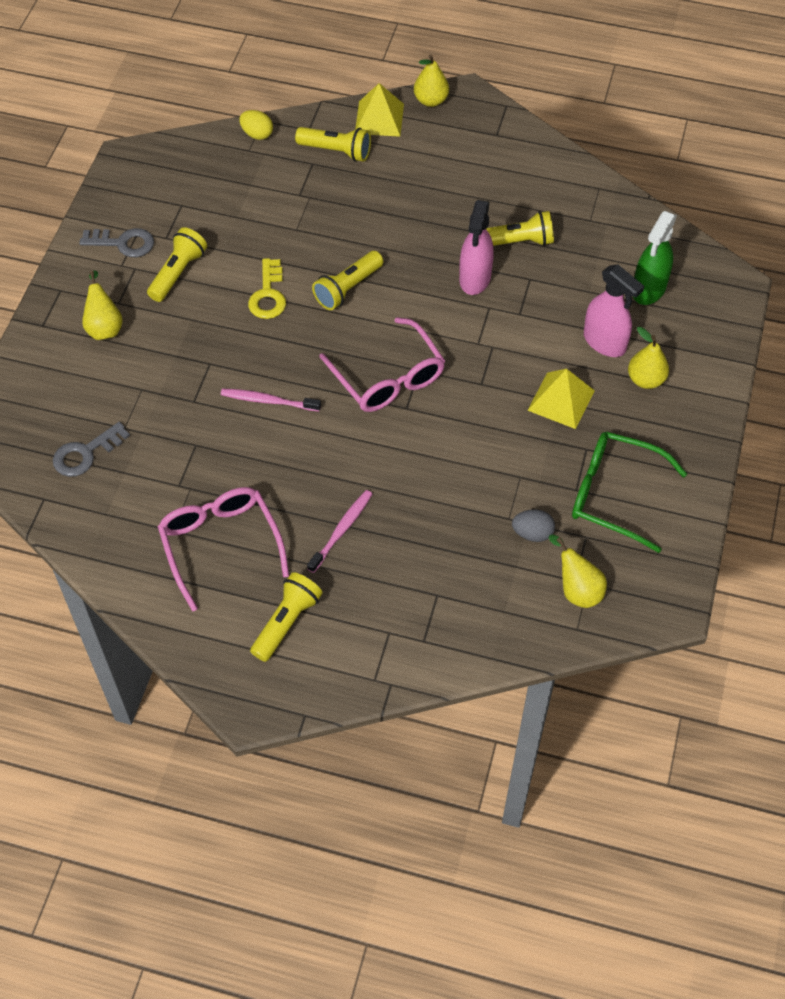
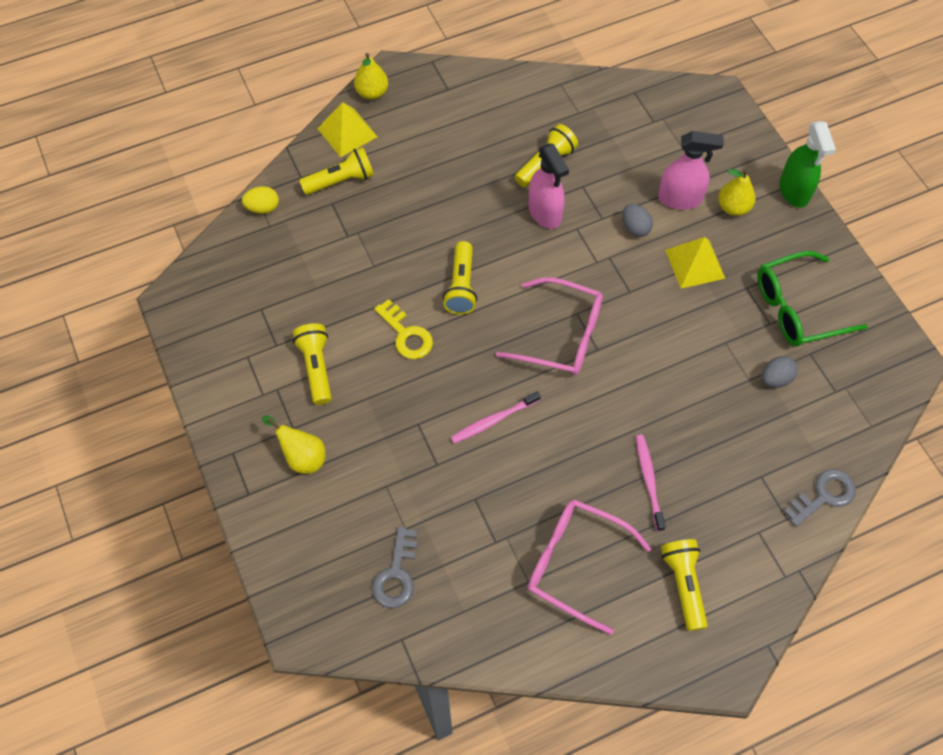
camera: 40 degrees left, 5 degrees up
(123, 243) = (245, 374): grey key -> grey key (824, 495)
(539, 339) = (635, 228): none -> grey egg
(577, 589) = (843, 397): yellow pear -> none
(649, 289) = (669, 138): green spray bottle -> green spray bottle (794, 191)

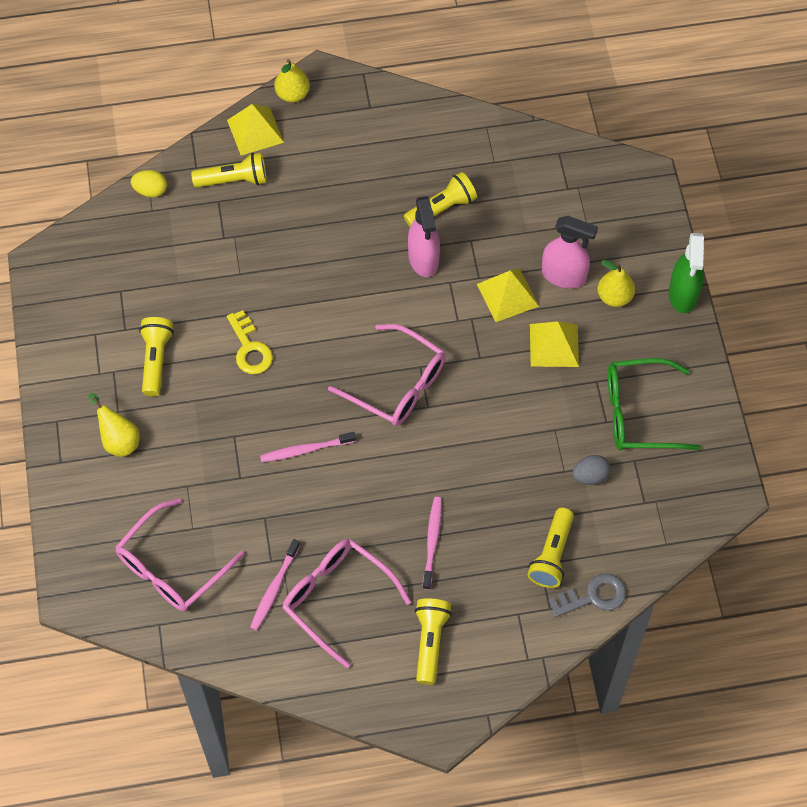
camera: 15 degrees right, 0 degrees up
(396, 574) = (172, 567): grey key -> pink glasses
(461, 286) = (317, 314): yellow flashlight -> yellow flashlight (552, 555)
(508, 570) = (274, 589): none -> pink toothbrush
(635, 228) = (507, 295): grey egg -> yellow pyramid

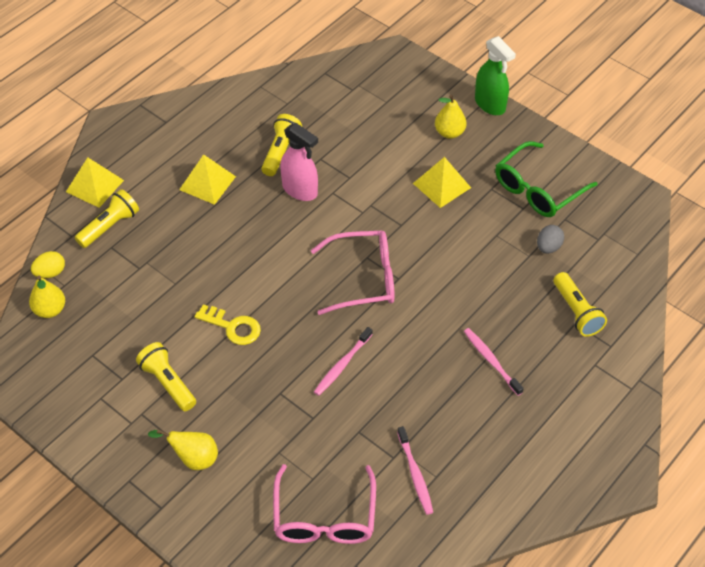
camera: 40 degrees left, 10 degrees down
(292, 94) = (100, 147): yellow pear -> yellow pear (50, 310)
(337, 599) = (466, 447): pink glasses -> none
(430, 642) = (558, 427): yellow flashlight -> none
(507, 295) = (380, 175): yellow pyramid -> yellow pyramid (207, 183)
(564, 276) = (404, 141): pink spray bottle -> none
(593, 596) = (629, 318): grey key -> none

